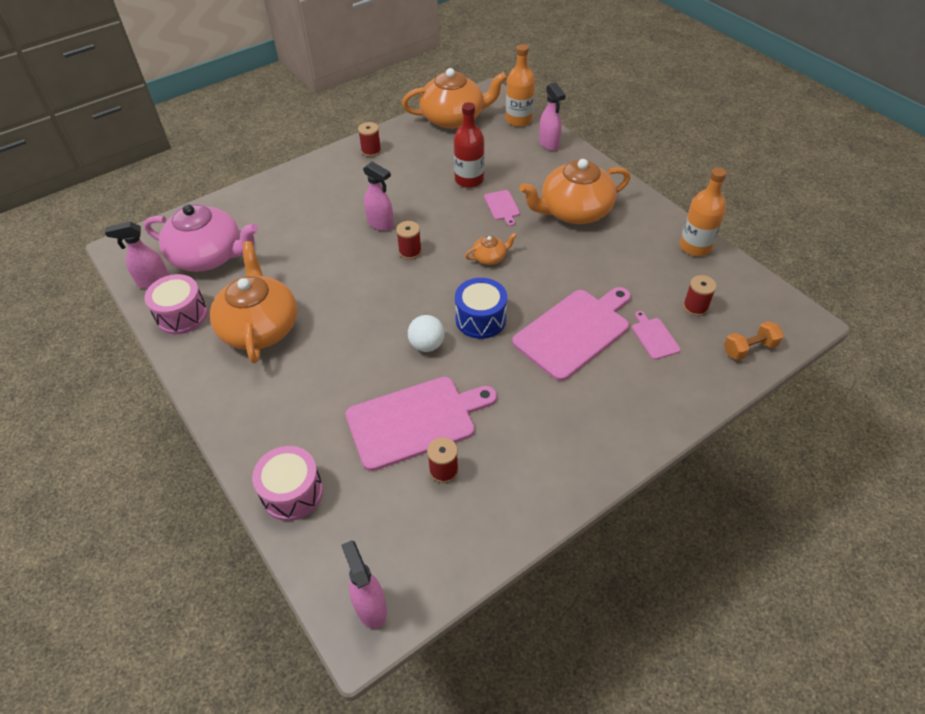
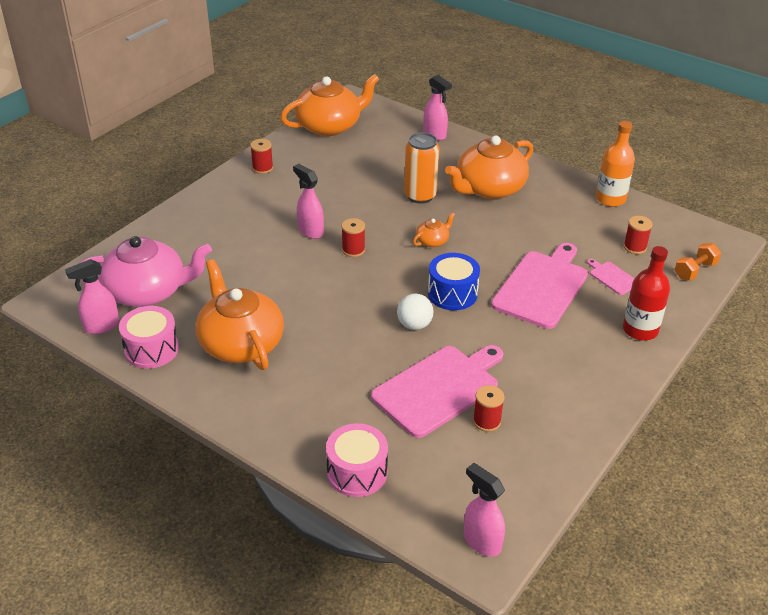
camera: 20 degrees left, 10 degrees down
(381, 224) = (310, 231): pink spray bottle -> pink spray bottle turned 150 degrees counterclockwise
(469, 180) = (375, 178): red bottle -> red bottle (640, 330)
(502, 206) = (420, 196): pink cutting board -> orange can
(518, 120) = (394, 118): orange bottle -> none

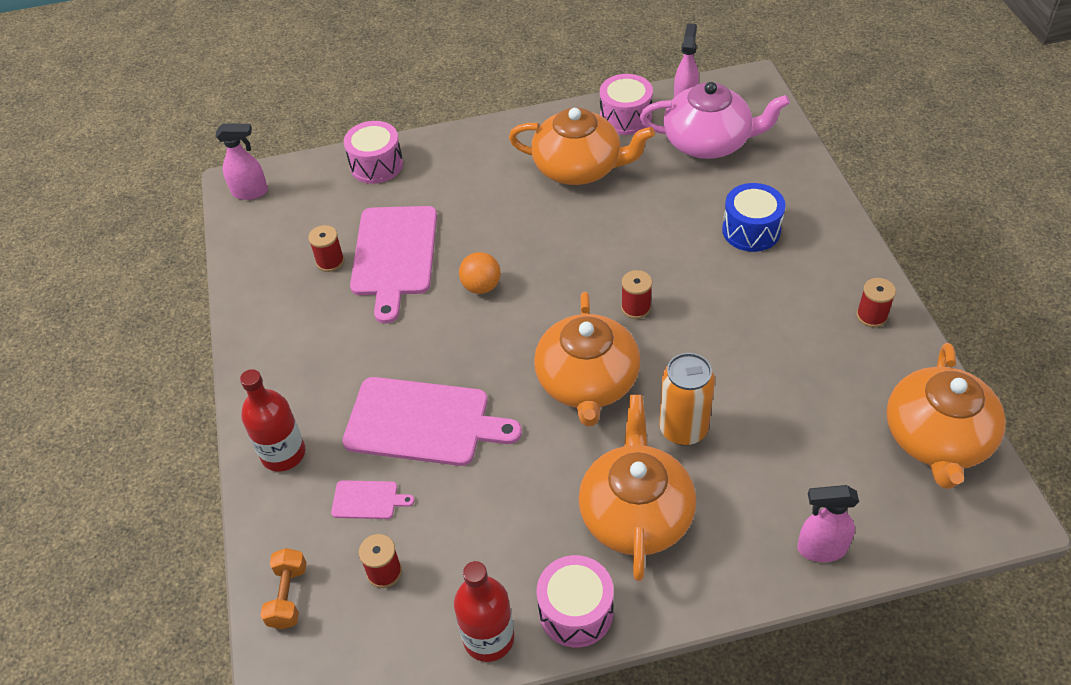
camera: 135 degrees right, 10 degrees up
(147, 291) = (708, 142): pink teapot -> pink teapot turned 120 degrees counterclockwise
(310, 231) = (701, 292): pink spray bottle -> none
(414, 325) = (481, 286): white ball -> orange ball
(432, 241) = (587, 382): orange teapot -> orange teapot, size x2.28
(452, 293) = (491, 342): blue drum -> blue drum (751, 230)
(542, 287) = (423, 422): pink cutting board -> pink cutting board turned 60 degrees counterclockwise
(561, 182) = (576, 611): none -> pink drum
(610, 199) = (488, 638): orange bottle -> red bottle

